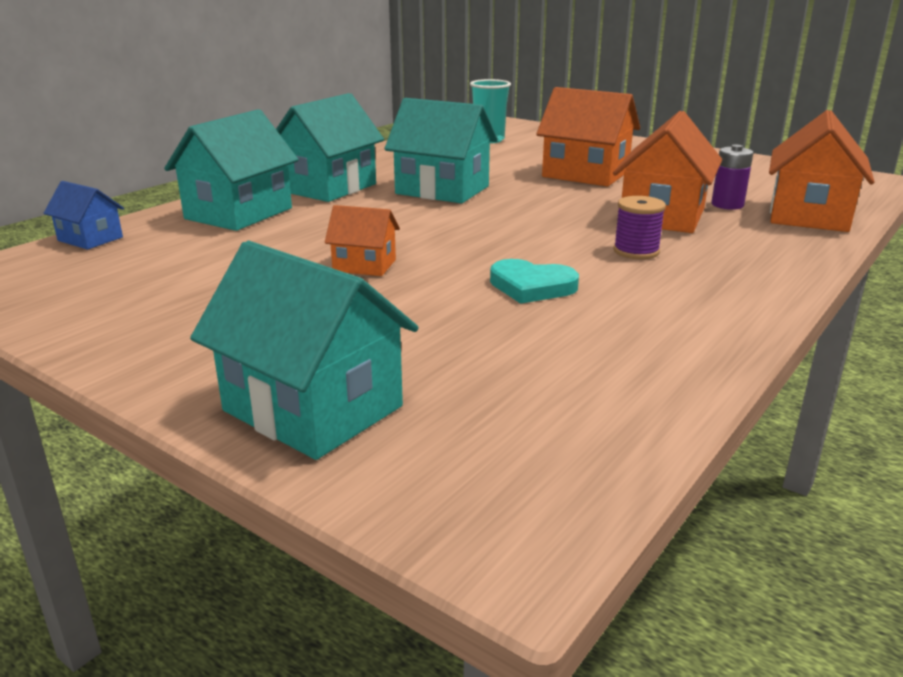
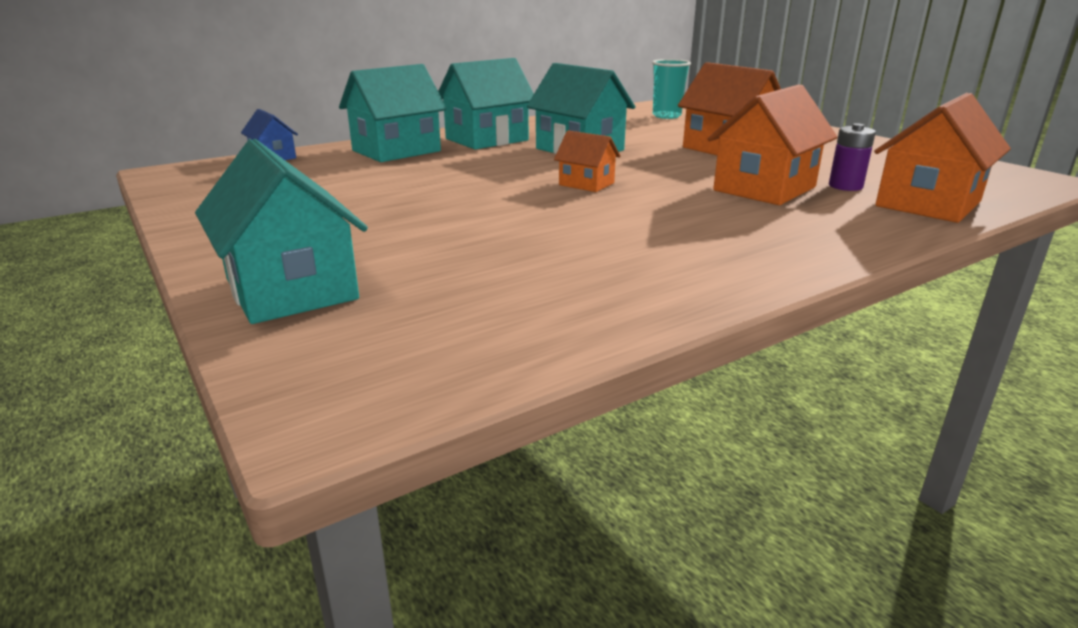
camera: 20 degrees right, 0 degrees up
(364, 265) = (449, 197): orange house -> orange house (586, 184)
(531, 286) = (572, 229): turquoise heart -> none
(636, 251) = (703, 213): purple spool -> none

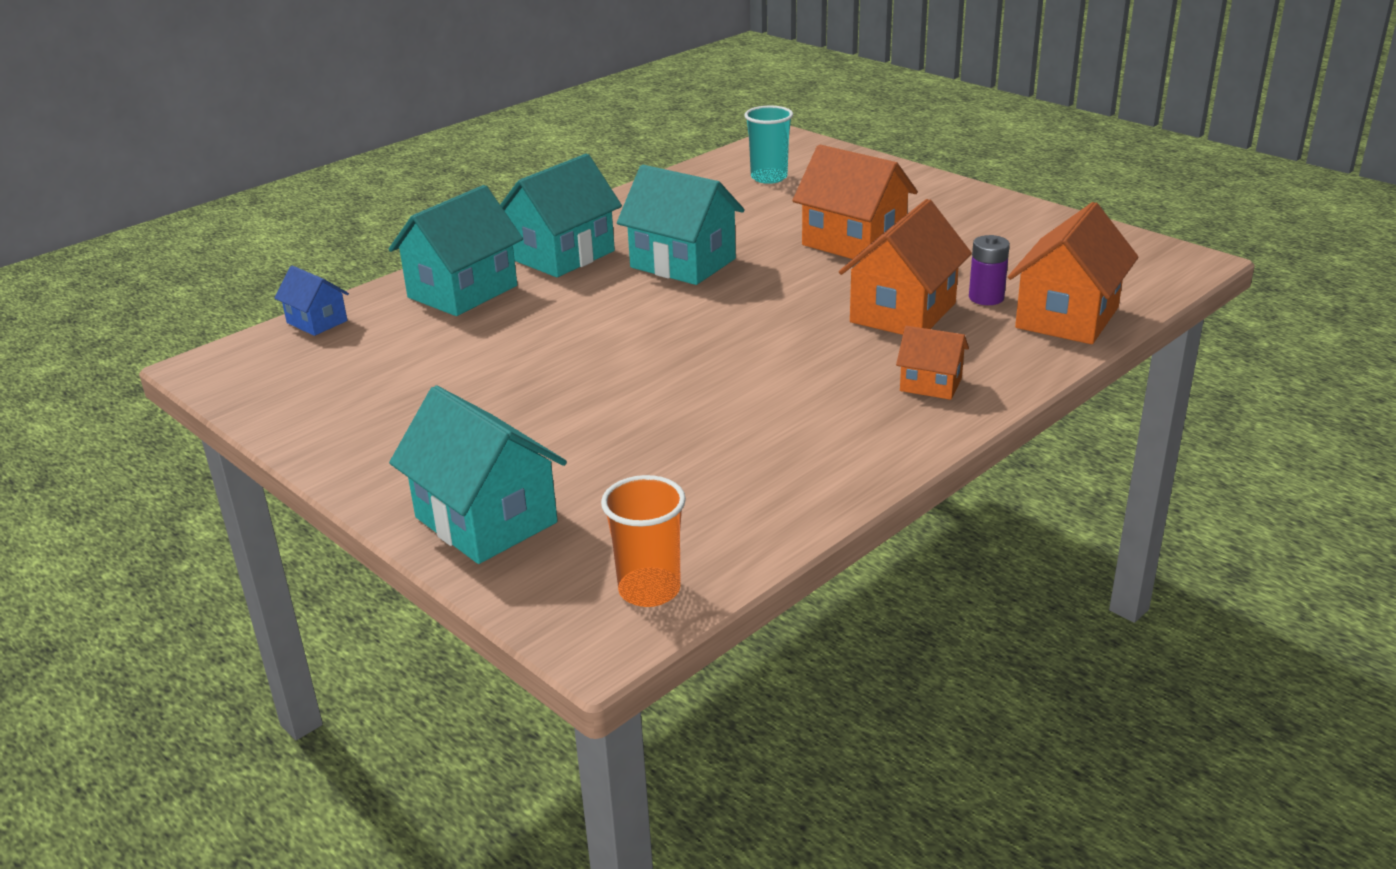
camera: 10 degrees left, 5 degrees up
(414, 372) = (649, 590): none -> orange cup
(586, 184) = (711, 328): orange house -> orange house (931, 384)

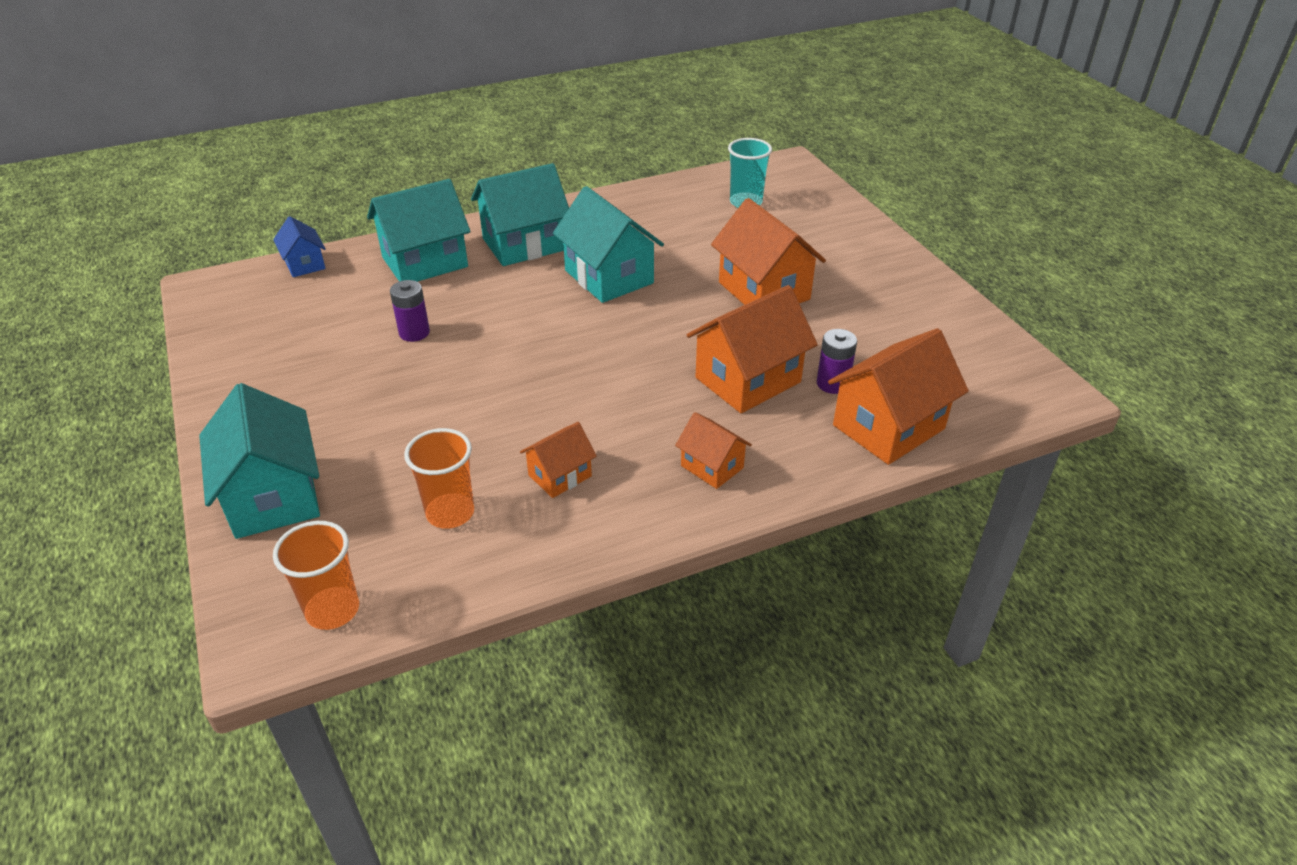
camera: 20 degrees right, 10 degrees up
(511, 352) = (414, 333): none -> purple battery
(699, 483) = (450, 513): none -> orange cup
(786, 427) = (560, 476): none -> orange house

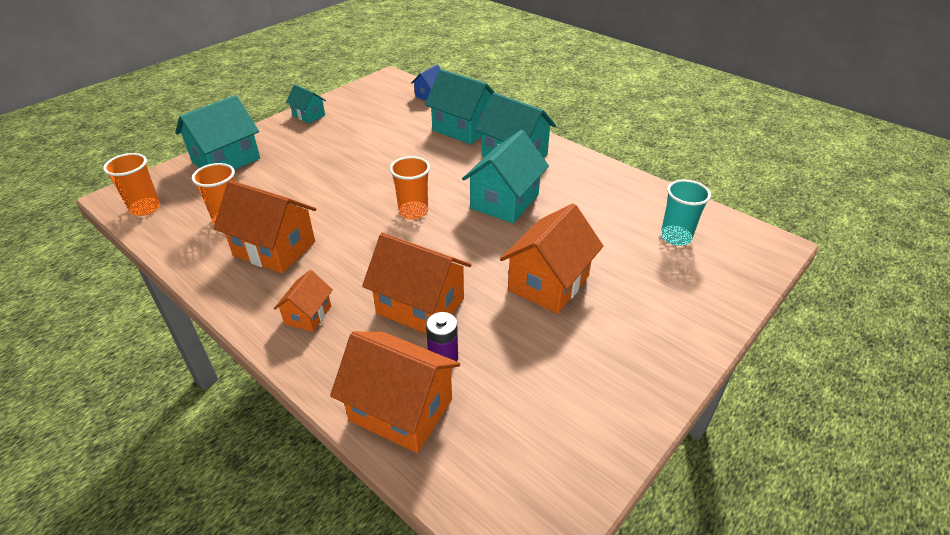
camera: 65 degrees right, 0 degrees up
(227, 386) = (309, 115): none -> turquoise house
(414, 333) = (388, 150): purple battery -> none
(560, 476) = (274, 249): orange house -> orange house, size x1.85
(574, 345) = (413, 212): none -> orange cup

